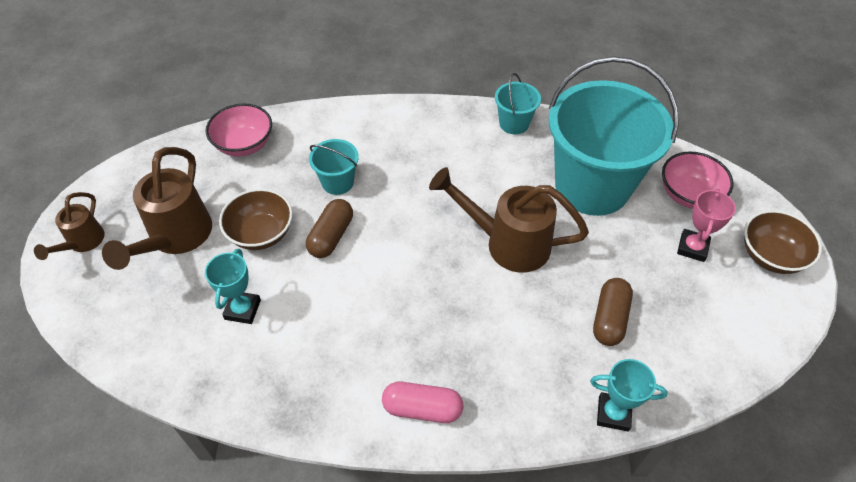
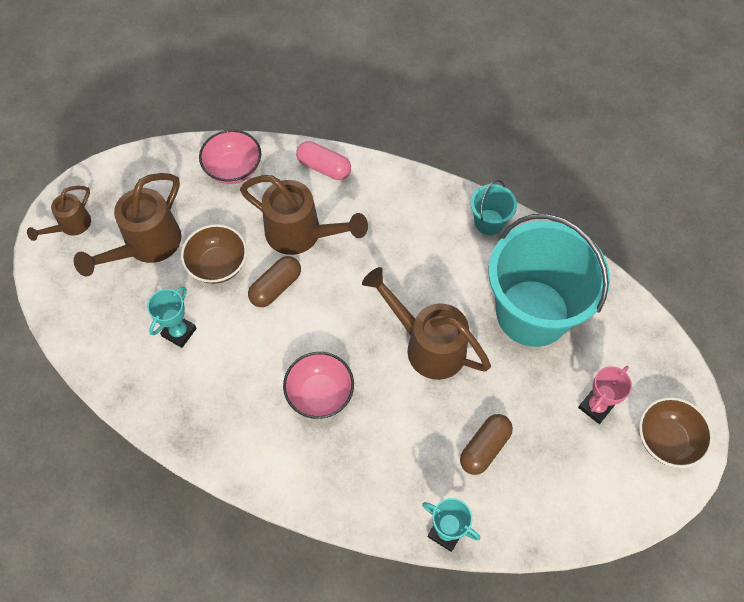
camera: 20 degrees right, 10 degrees up
(337, 182) = (301, 234): turquoise bucket -> brown watering can
(422, 408) = (291, 470): pink capsule -> pink capsule (324, 167)
(689, 195) = (621, 352): pink bowl -> pink bowl (320, 394)

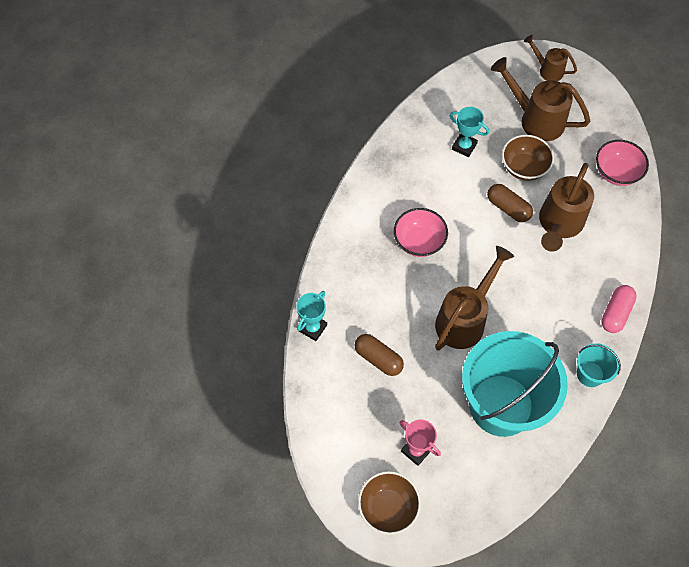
camera: 90 degrees right, 0 degrees up
(324, 167) = (628, 240): pink capsule -> pink capsule (615, 313)

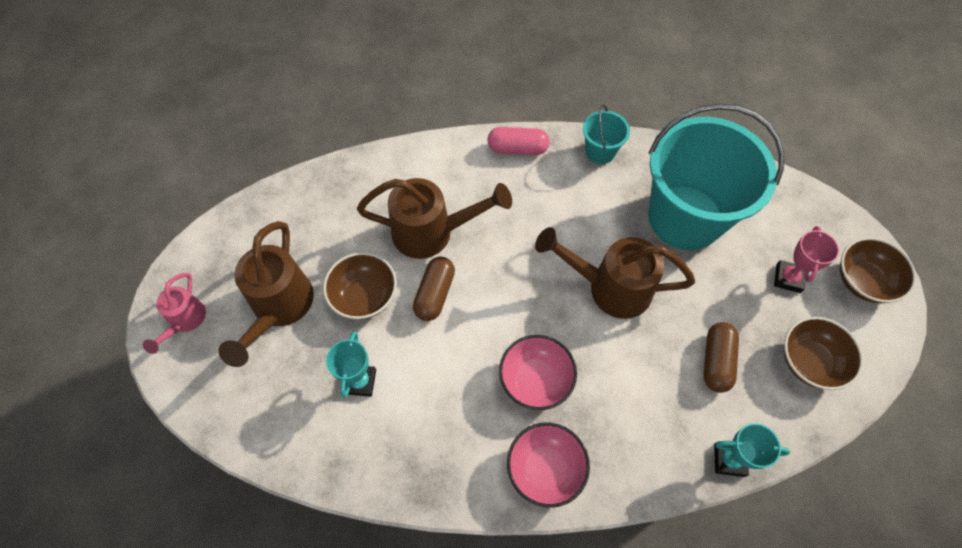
camera: 115 degrees left, 0 degrees up
(348, 421) = (809, 361): none -> brown bowl
(547, 70) = (185, 321): brown watering can -> pink watering can
(616, 172) = (330, 196): pink bowl -> pink bowl (545, 469)

